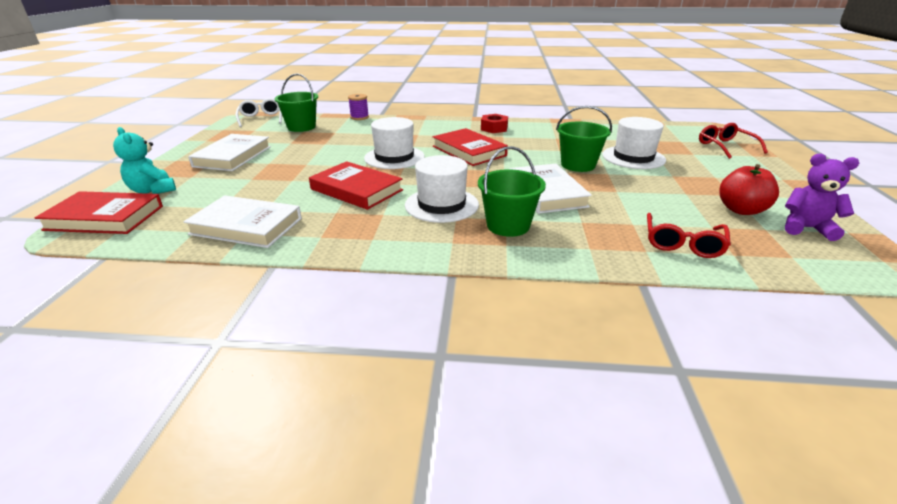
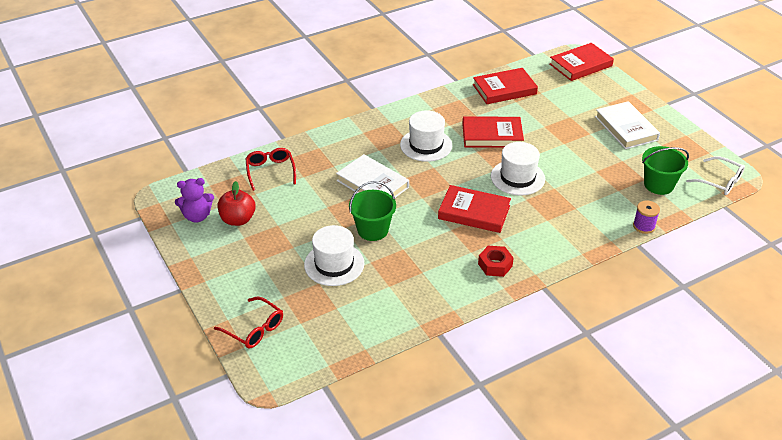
camera: 145 degrees right, 10 degrees up
(153, 190) = (602, 86): turquoise teddy bear -> none
(246, 226) = (504, 89): white book -> red book
(508, 225) = (373, 145): green bucket -> none

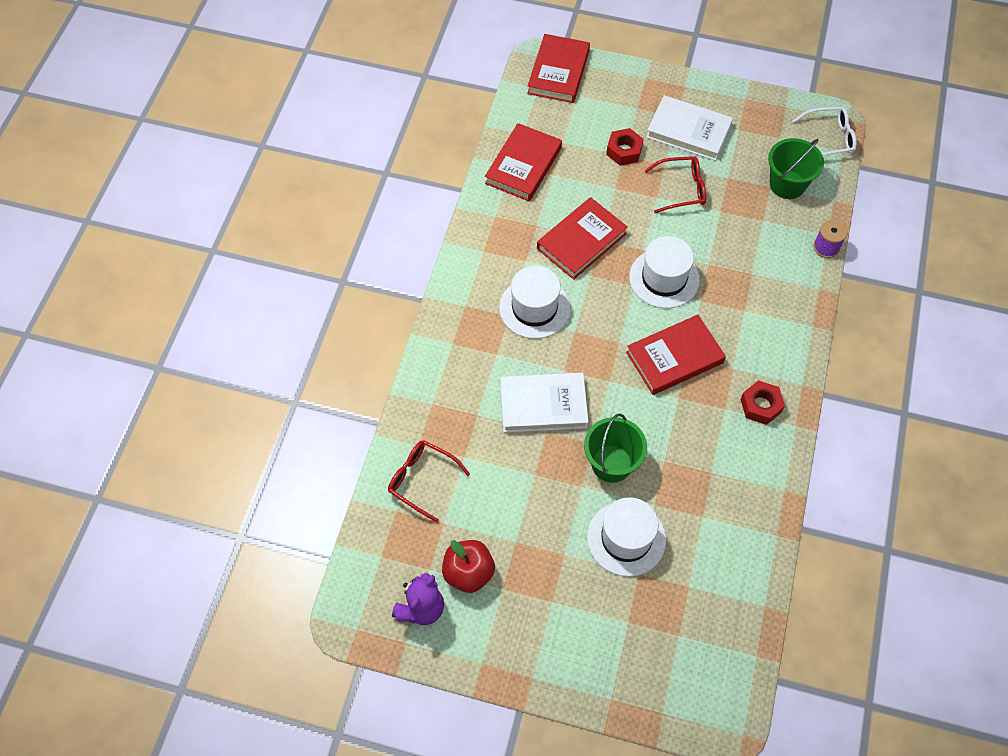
camera: 45 degrees left, 20 degrees up
(254, 329) = (648, 684): red glasses -> red glasses (681, 189)
(572, 115) = (624, 151): none -> red nut

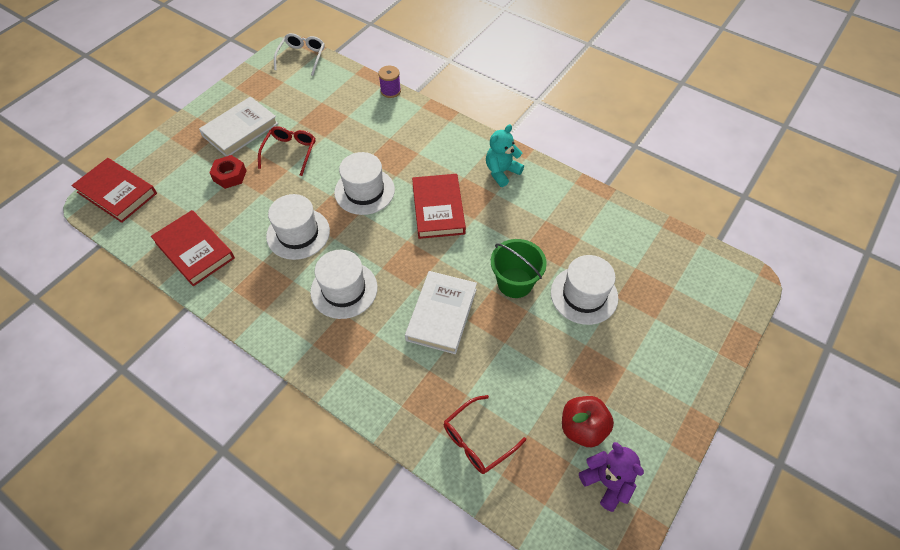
camera: 70 degrees left, 5 degrees down
(581, 241) = (298, 233): red book -> white hat
(761, 405) = (501, 172): red nut -> turquoise teddy bear
(787, 184) = (326, 92): green bucket -> none

